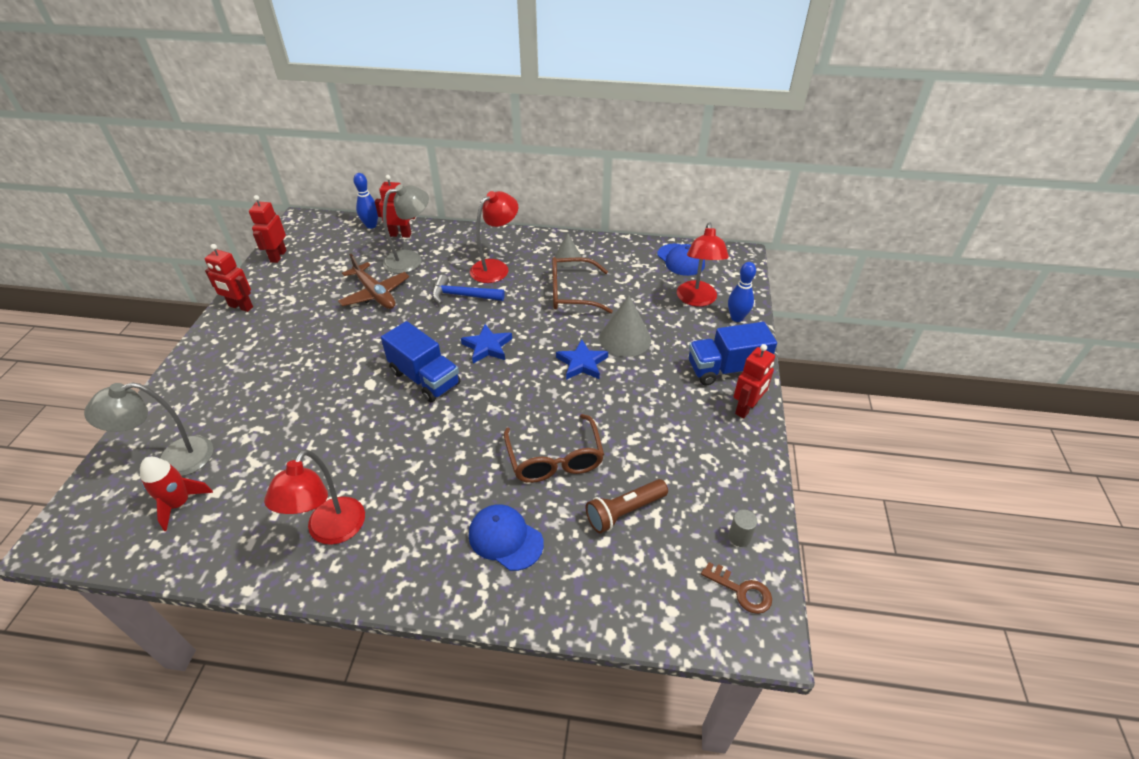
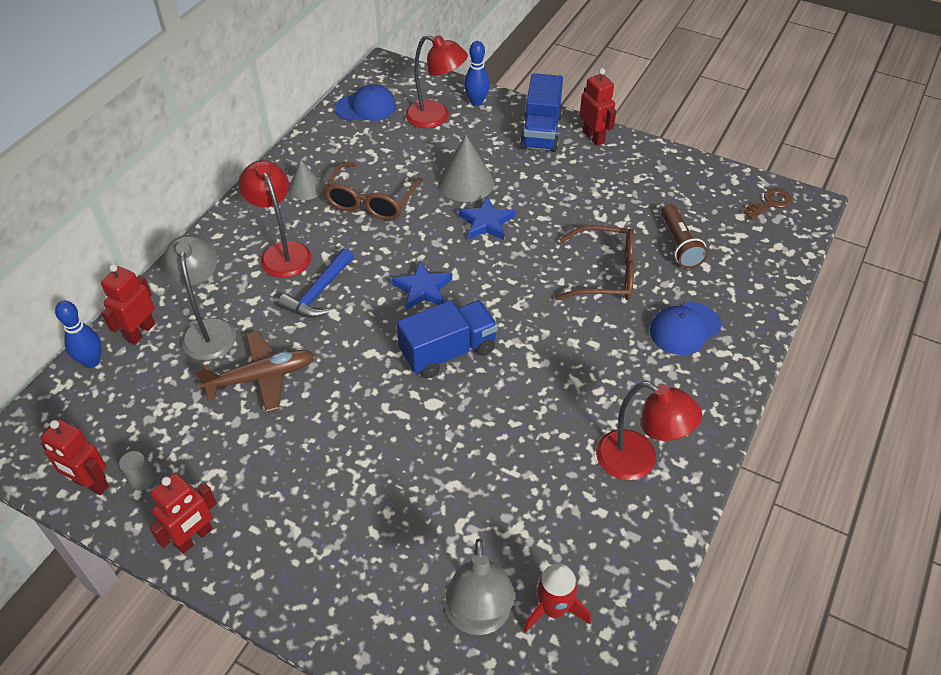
camera: 70 degrees left, 5 degrees up
(739, 537) = (723, 188): grey cylinder -> grey cylinder (141, 480)

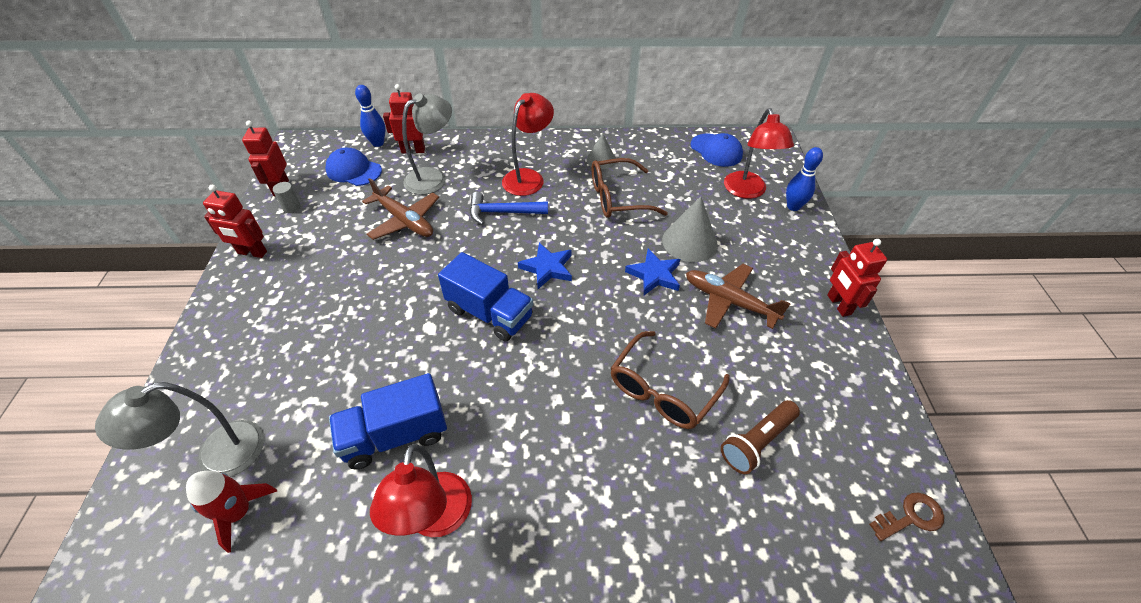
camera: 60 degrees right, 0 degrees up
(541, 132) = (803, 264): blue truck -> blue truck (395, 435)
(548, 193) = (729, 301): none -> brown plane
(593, 137) = (838, 305): red robot -> red robot turned 135 degrees clockwise
(605, 274) = (662, 390): brown glasses -> brown glasses turned 60 degrees clockwise
(684, 329) = (639, 495): blue cap -> blue cap (354, 170)
(770, 203) = (911, 516): brown key -> brown key turned 45 degrees counterclockwise

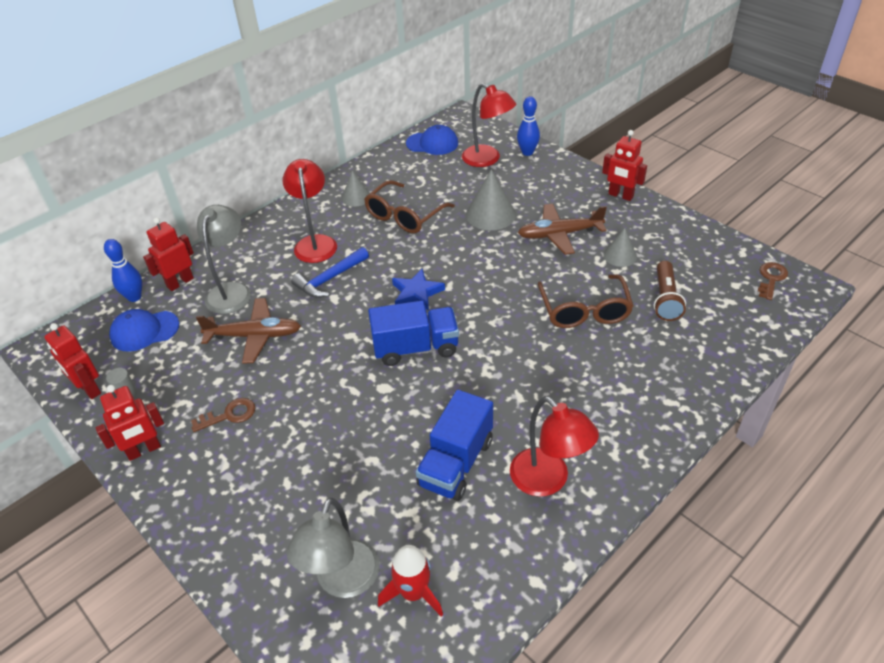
camera: 40 degrees left, 5 degrees down
(320, 267) = (229, 415): none -> brown key
(654, 275) = (494, 249): blue star -> none
(764, 363) = (620, 255): none -> grey cone

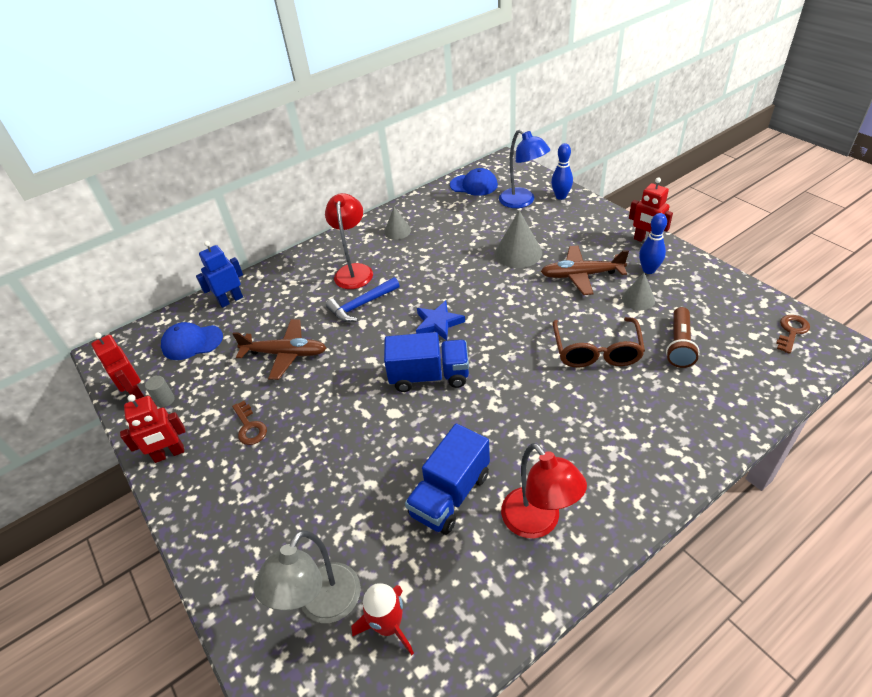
camera: 10 degrees right, 0 degrees up
(134, 297) = (190, 311): blue bowling pin -> blue bowling pin (648, 270)
(180, 282) = (231, 300): red robot -> blue robot
(229, 415) = (249, 427): brown key -> brown key turned 75 degrees clockwise
(231, 291) = (273, 311): grey lamp -> none
(404, 216) = (438, 250): brown glasses -> none
(487, 159) = (522, 201): red lamp -> blue lamp

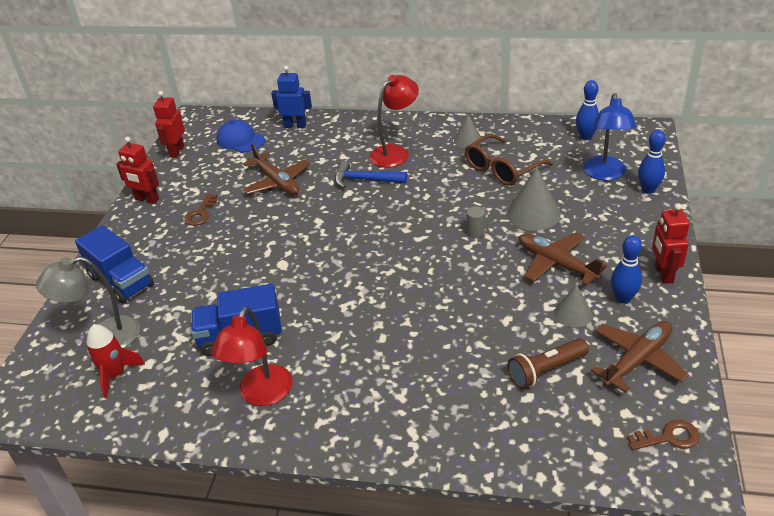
camera: 45 degrees right, 5 degrees down
(165, 400) = (183, 167): grey cylinder -> grey cylinder (475, 232)
(429, 376) = (336, 257): blue truck -> blue truck (121, 281)
(438, 323) = (394, 226): blue star -> none
(474, 185) = (585, 137): blue cap -> blue bowling pin
(596, 351) = (472, 326): brown glasses -> brown glasses (502, 169)
(711, 300) = (637, 360): none -> brown plane

